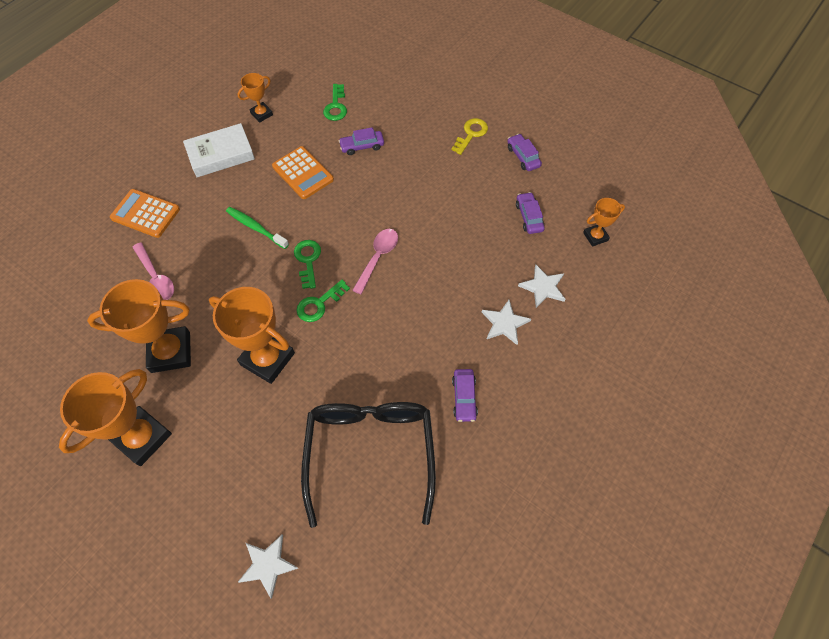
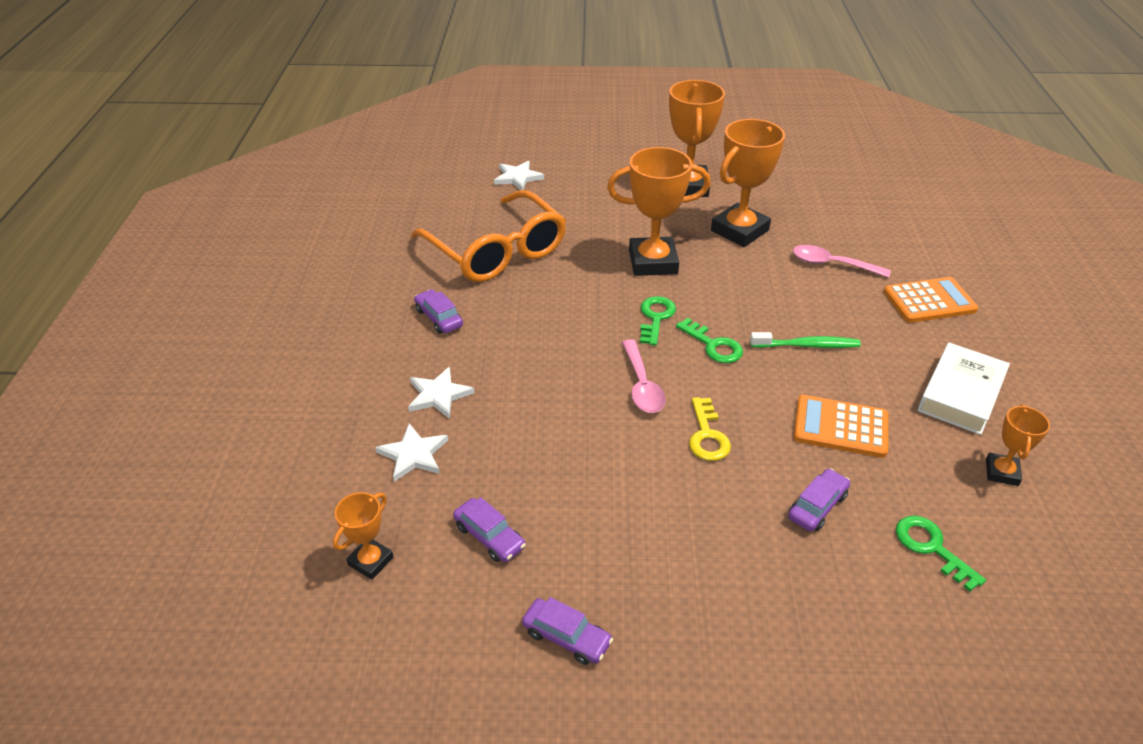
camera: 145 degrees right, 20 degrees down
(370, 451) = (497, 252): black glasses -> orange glasses
(471, 134) = (684, 629): yellow key -> yellow key (707, 436)

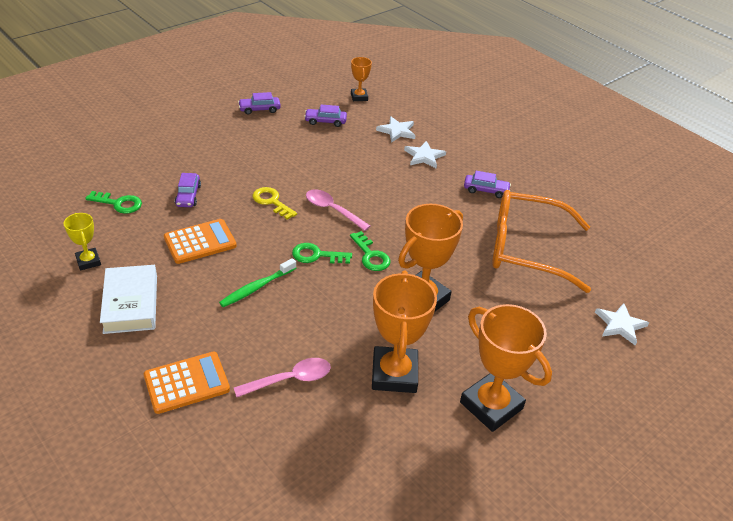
camera: 135 degrees right, 0 degrees up
(929, 301) = (187, 383): orange calculator -> orange calculator turned 150 degrees counterclockwise
(1001, 472) = (88, 261): orange trophy -> yellow trophy

